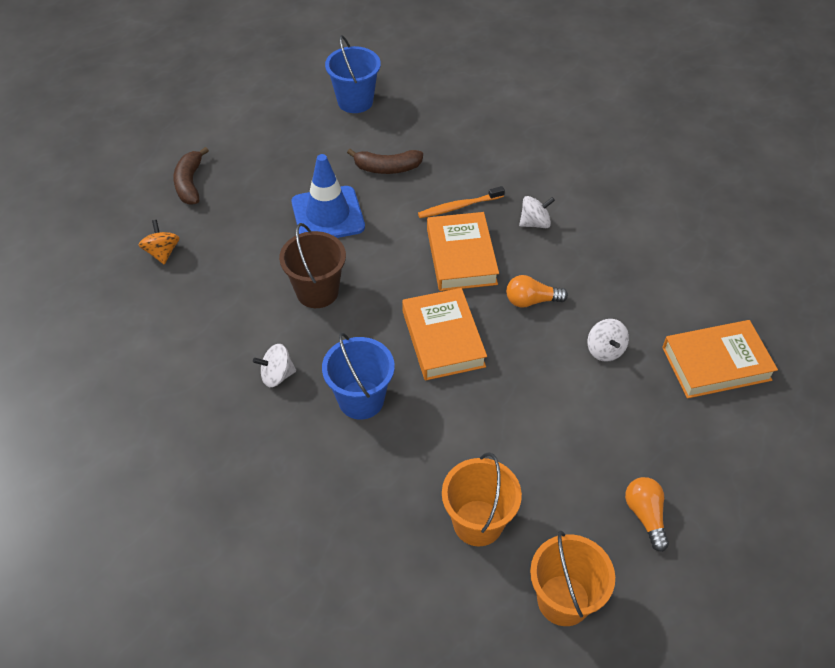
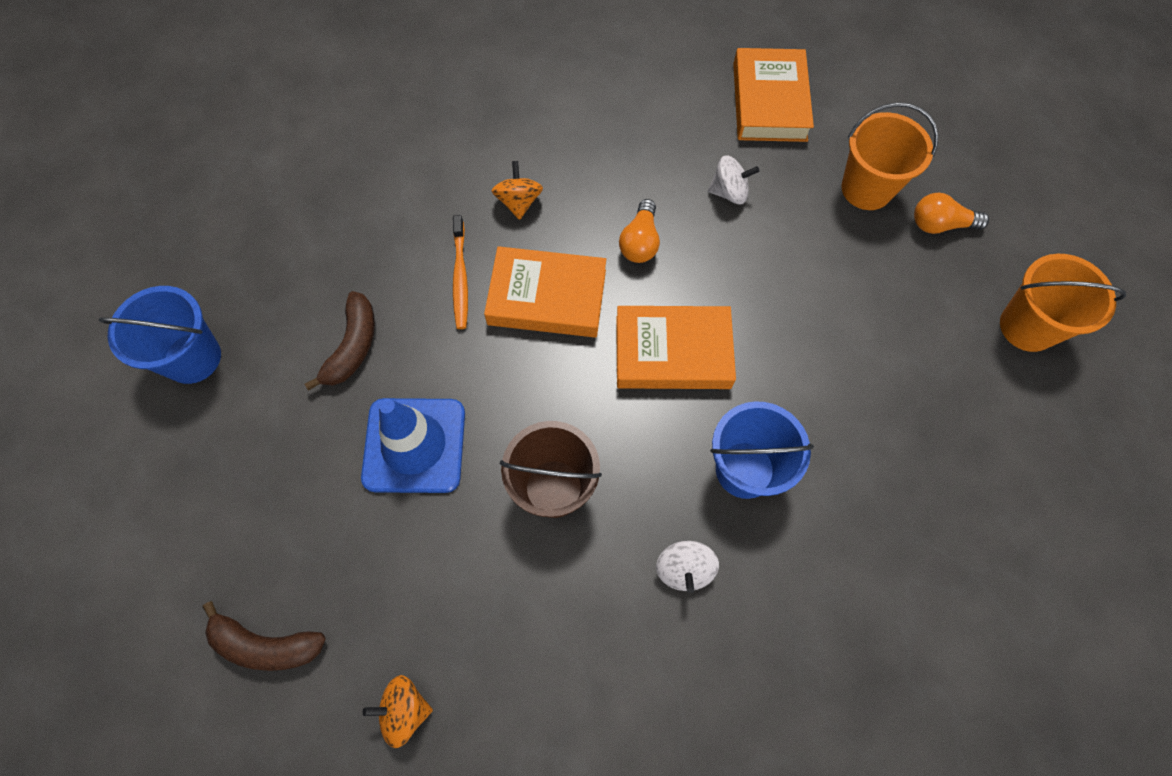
camera: 75 degrees left, 15 degrees up
(478, 523) = (931, 382): orange bucket -> orange bucket (866, 189)
(535, 223) = (519, 202): white spinning top -> orange spinning top

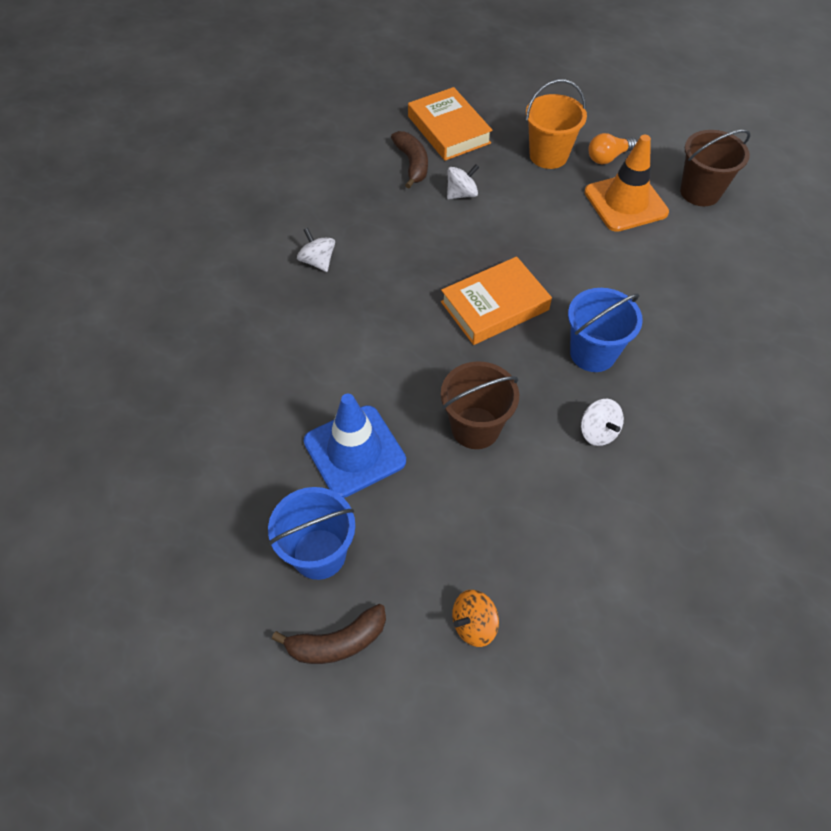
camera: 30 degrees left, 10 degrees down
(192, 358) = (131, 480): blue bucket -> blue bucket (319, 554)
(353, 346) = (259, 410): brown banana -> brown banana (412, 164)
(460, 277) = (309, 328): orange toothbrush -> none
(519, 202) = (318, 261): orange spinning top -> white spinning top
(547, 297) = (383, 312): orange book -> none
(640, 242) = (423, 249): orange light bulb -> none
(920, 295) = (625, 202): none -> orange traffic cone
(1027, 327) = (700, 192): orange bucket -> brown bucket

